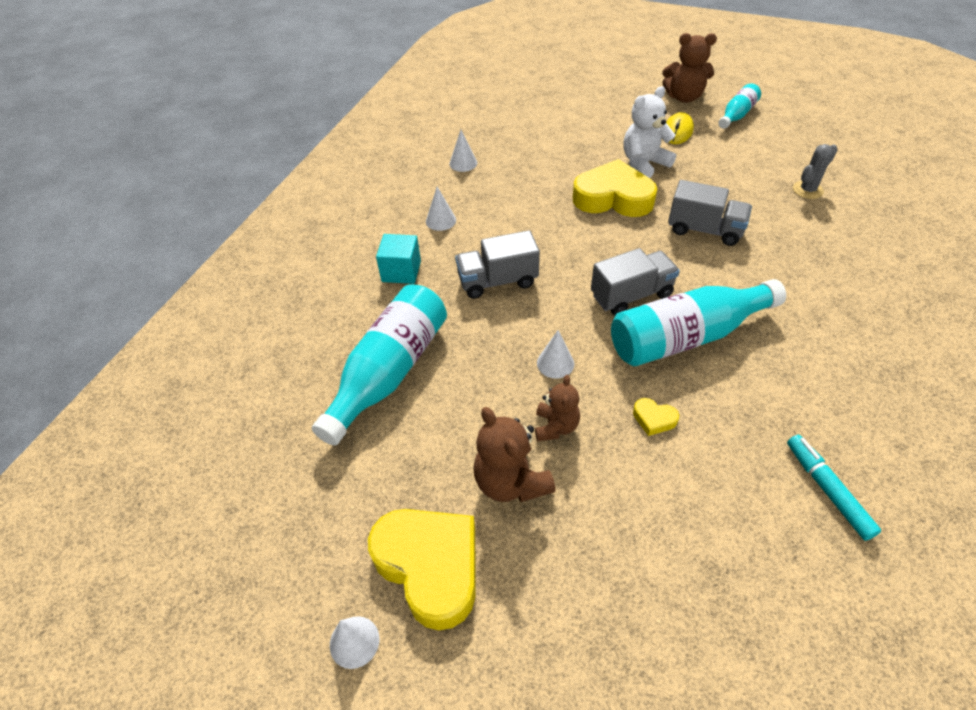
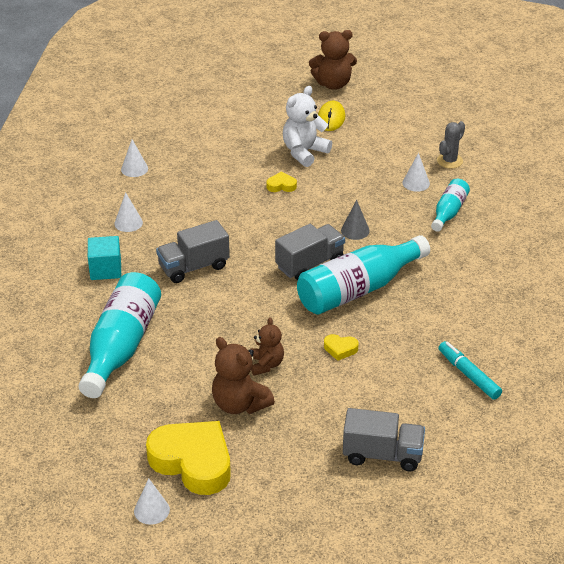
camera: 15 degrees left, 10 degrees down
(555, 363) = (256, 322): white cone -> white cone (416, 183)
(613, 197) = (281, 185): yellow heart -> yellow heart, size x0.41
(690, 260) = (355, 230): none -> grey cone
(704, 229) = (364, 204): grey truck -> grey truck (382, 455)
(736, 115) = (384, 97): turquoise bottle -> turquoise bottle (449, 212)

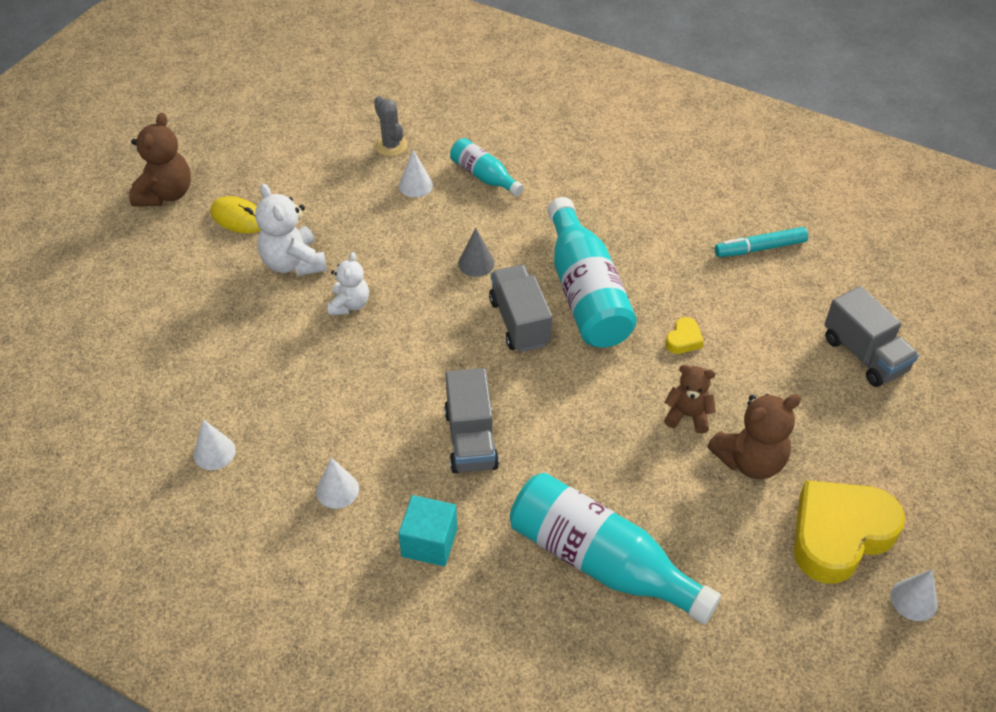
camera: 70 degrees left, 10 degrees up
(281, 185) = (349, 305): yellow heart -> white teddy bear
(382, 455) = (864, 355): grey truck -> grey truck turned 120 degrees clockwise

